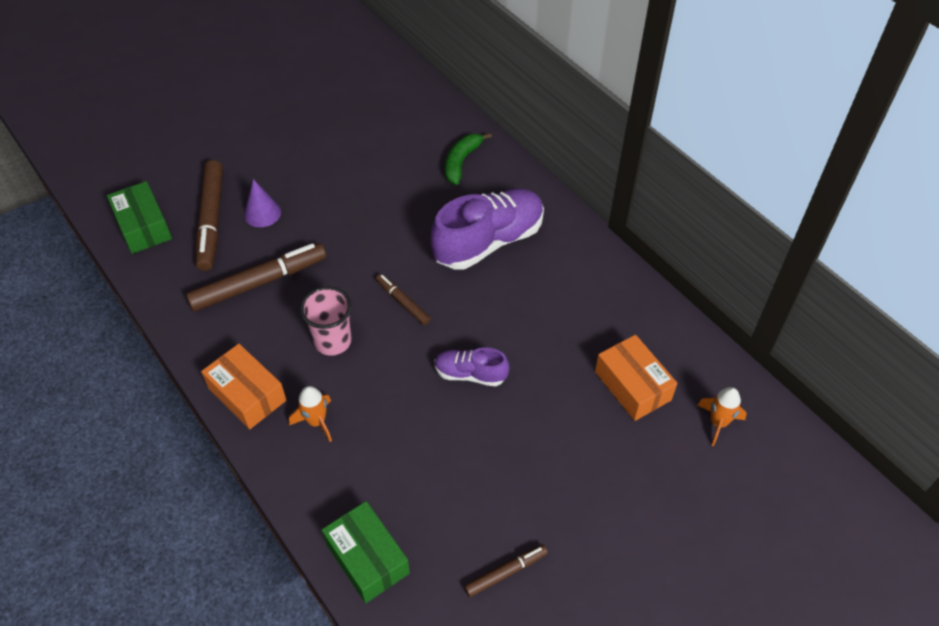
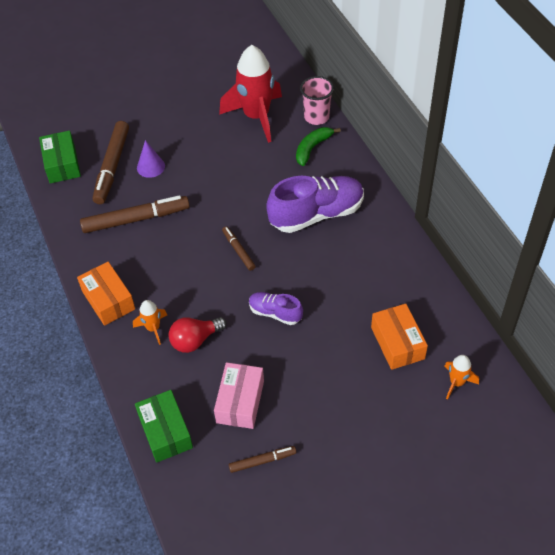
camera: 15 degrees right, 0 degrees up
(333, 341) = (179, 271): pink cup -> pink cup (316, 117)
(376, 428) = (195, 340): none -> red light bulb
(382, 133) = (256, 116): none -> red rocket
(456, 498) = (240, 401): none -> pink box

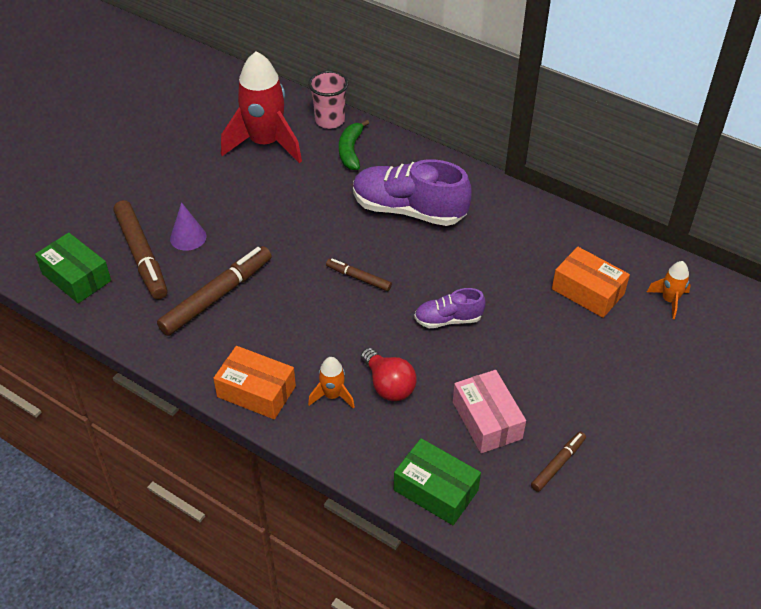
camera: 35 degrees left, 5 degrees down
(195, 340) = (388, 385): red light bulb -> red light bulb turned 60 degrees counterclockwise
(316, 214) = (409, 210): purple shoe -> purple shoe turned 105 degrees counterclockwise

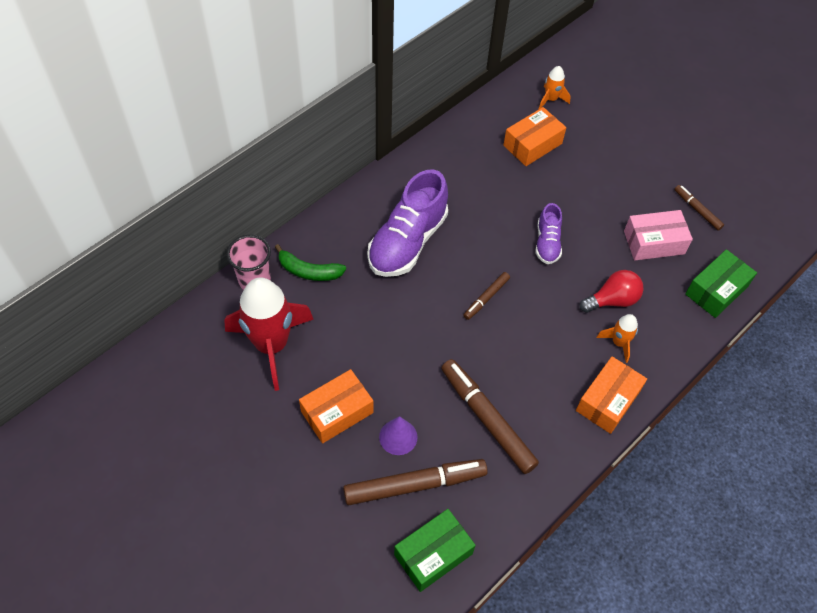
camera: 80 degrees left, 10 degrees up
(206, 194) = (337, 412): none -> orange box

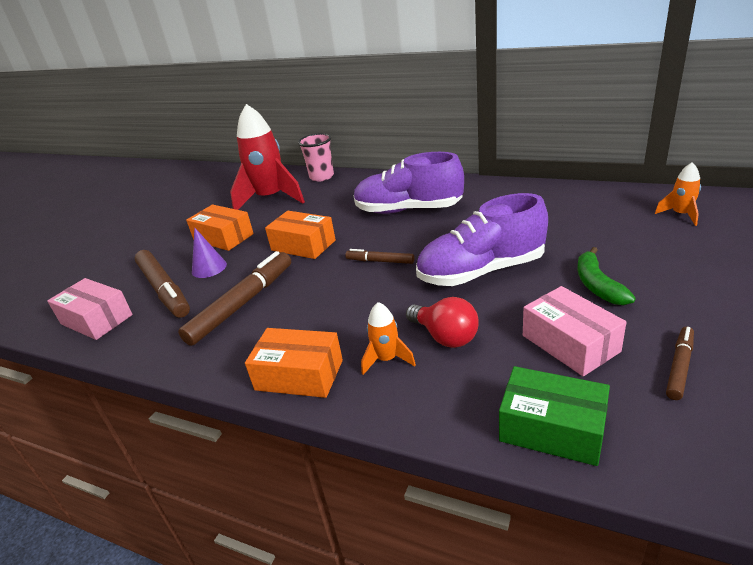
camera: 75 degrees right, 25 degrees down
(309, 271) = (344, 188): green banana -> green banana (597, 285)
(433, 554) = (96, 319): green box -> pink box
(532, 144) = (601, 225): orange box -> orange box (303, 245)
(547, 243) = (481, 271): purple shoe -> purple shoe, size x1.90

